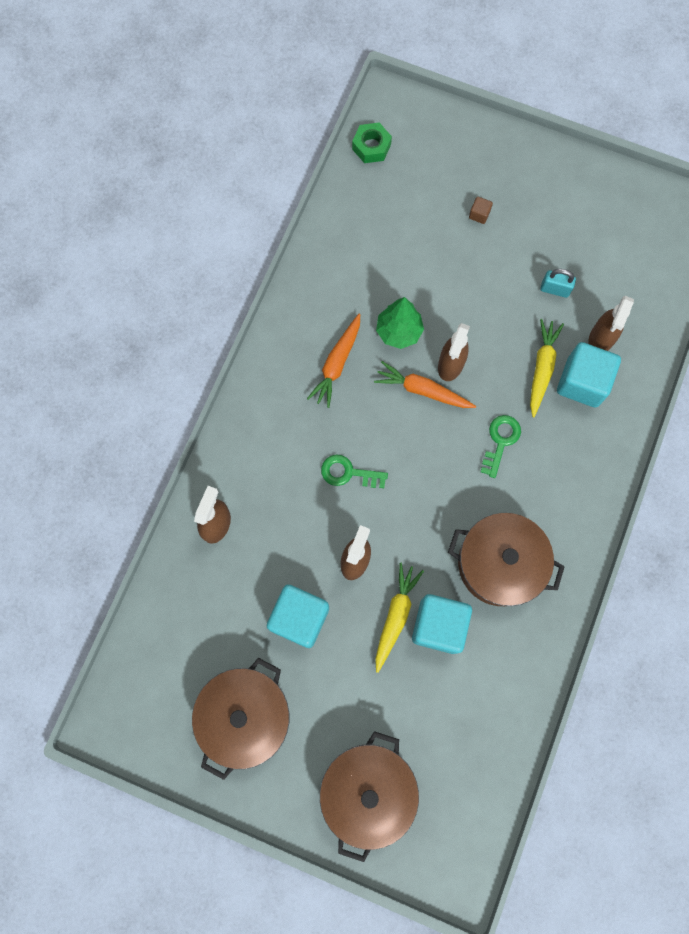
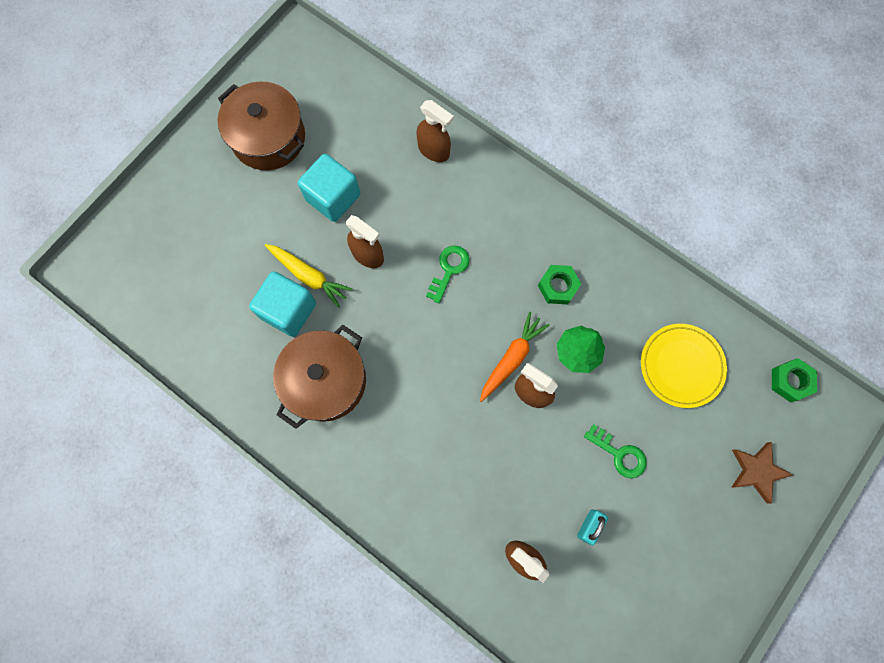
camera: 105 degrees right, 0 degrees up
(337, 363) = (558, 286): orange carrot -> green nut
(368, 790) = (176, 216): brown pot -> none
(385, 238) = (681, 366): none -> yellow plate
(461, 162) = (757, 471): none -> brown star
(479, 214) = (691, 471): brown cube -> none
(500, 441) = (441, 418): green key -> green key (619, 454)
(541, 369) = (505, 483): yellow carrot -> none
(582, 382) = (480, 520): turquoise cube -> none

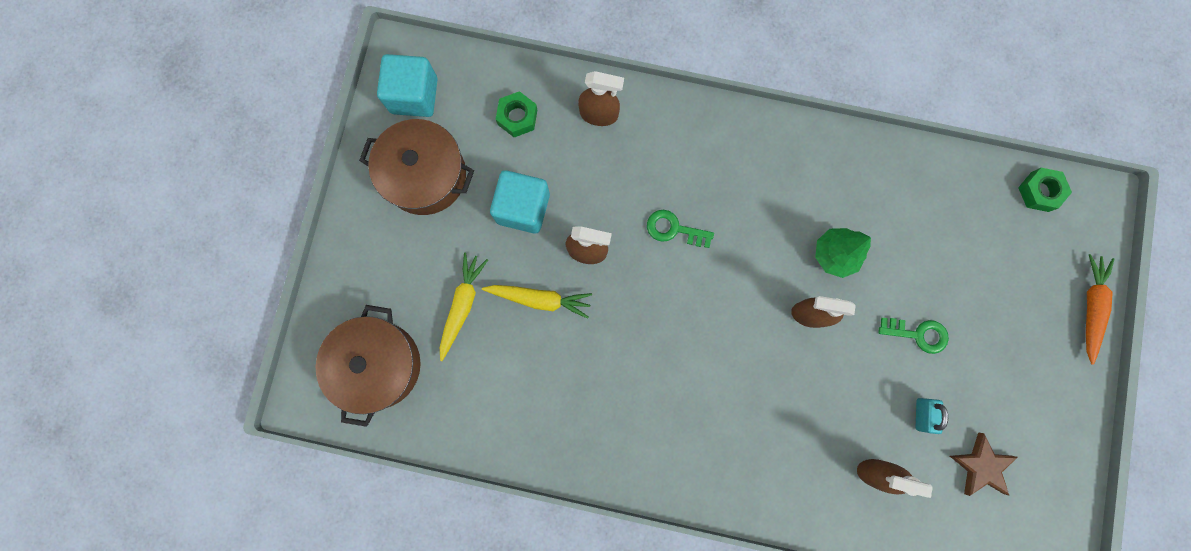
camera: 25 degrees left, 5 degrees up
(243, 253) = (462, 306): none -> yellow carrot
(288, 310) = (537, 343): turquoise cube -> turquoise cube (414, 96)
(325, 381) = (609, 395): brown pot -> brown pot (378, 365)
(449, 269) = (673, 229): green key -> green key turned 75 degrees counterclockwise
(511, 358) = (775, 290): orange carrot -> orange carrot (1090, 307)
(558, 286) = (785, 198): green nut -> green nut (517, 117)
(681, 366) = (935, 223): yellow plate -> none
(757, 471) = (1047, 291): brown star -> brown star (981, 466)

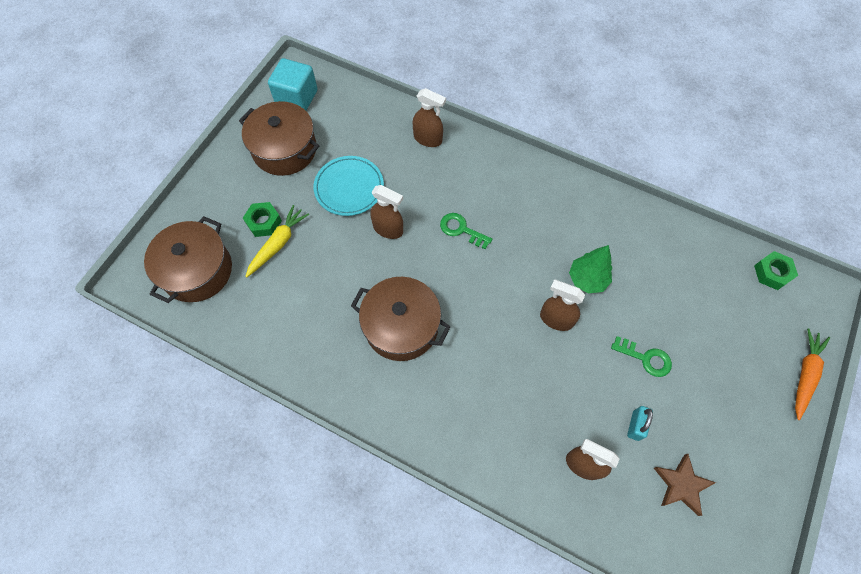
camera: 15 degrees right, 15 degrees down
(517, 117) = (366, 127): green nut -> green nut (264, 222)
(523, 208) = (349, 188): turquoise cube -> turquoise plate
(539, 299) = (339, 254): yellow carrot -> none
(639, 369) = (401, 326): none -> brown pot

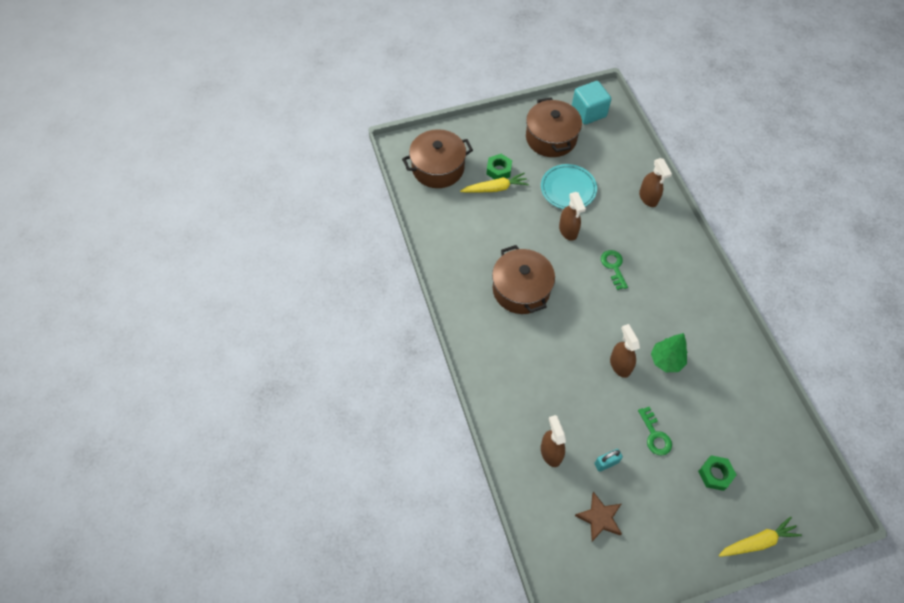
camera: 45 degrees right, 5 degrees down
(772, 273) = (807, 467): green nut -> green nut (715, 474)
(804, 375) = (757, 541): orange carrot -> yellow carrot

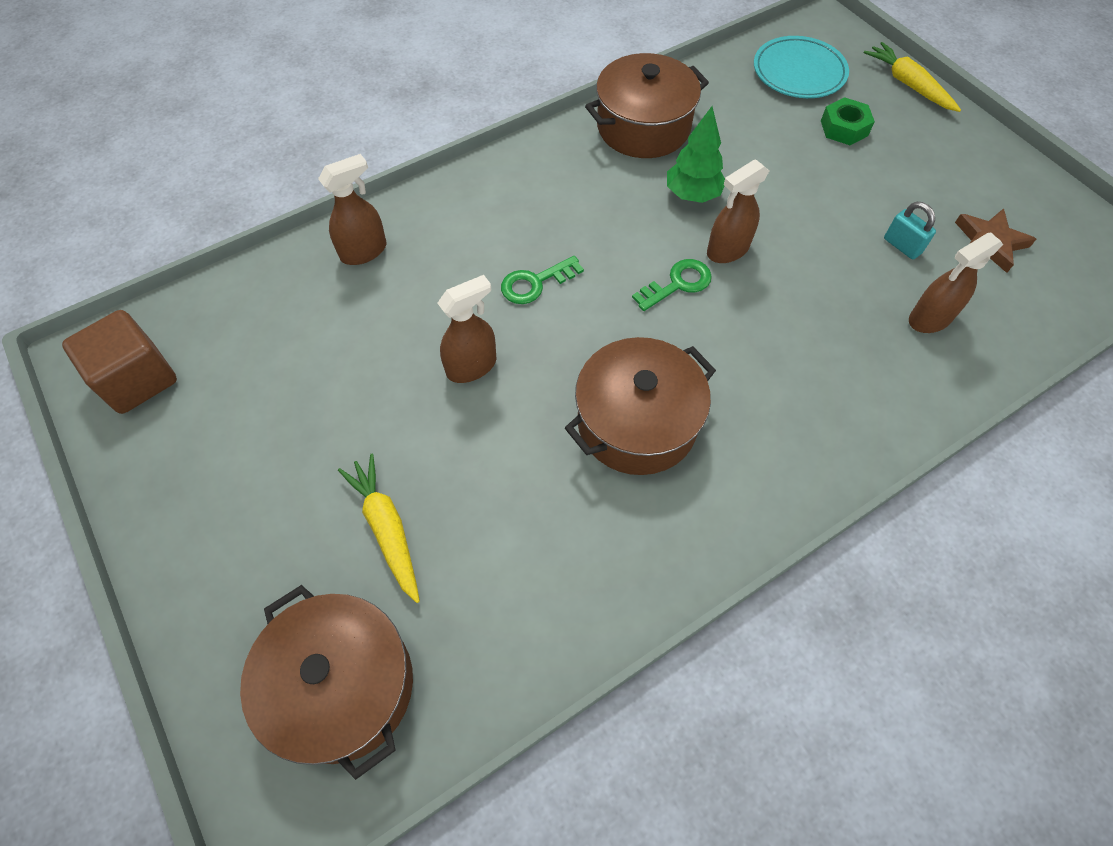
camera: 105 degrees left, 0 degrees up
(499, 170) = (330, 533): green nut -> none
(551, 138) = (220, 441): brown pot -> brown pot (643, 127)
(568, 189) = (364, 383): turquoise plate -> turquoise plate (799, 72)
(588, 112) = (138, 379): turquoise cube -> brown cube
(655, 435) = (824, 195): green key -> green key (678, 283)

